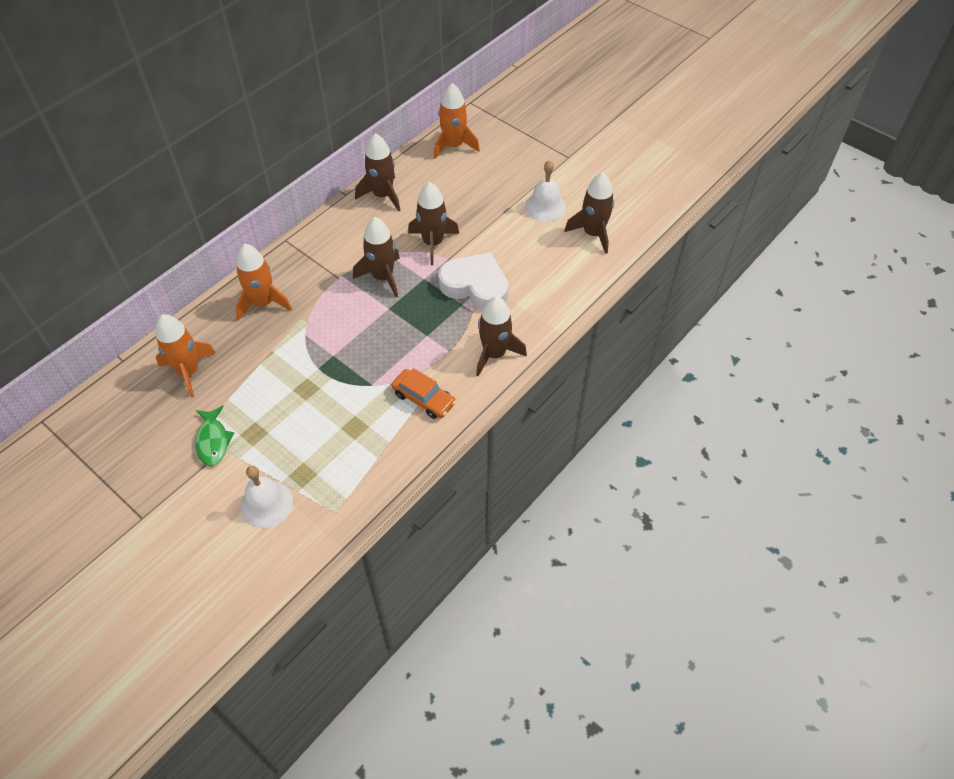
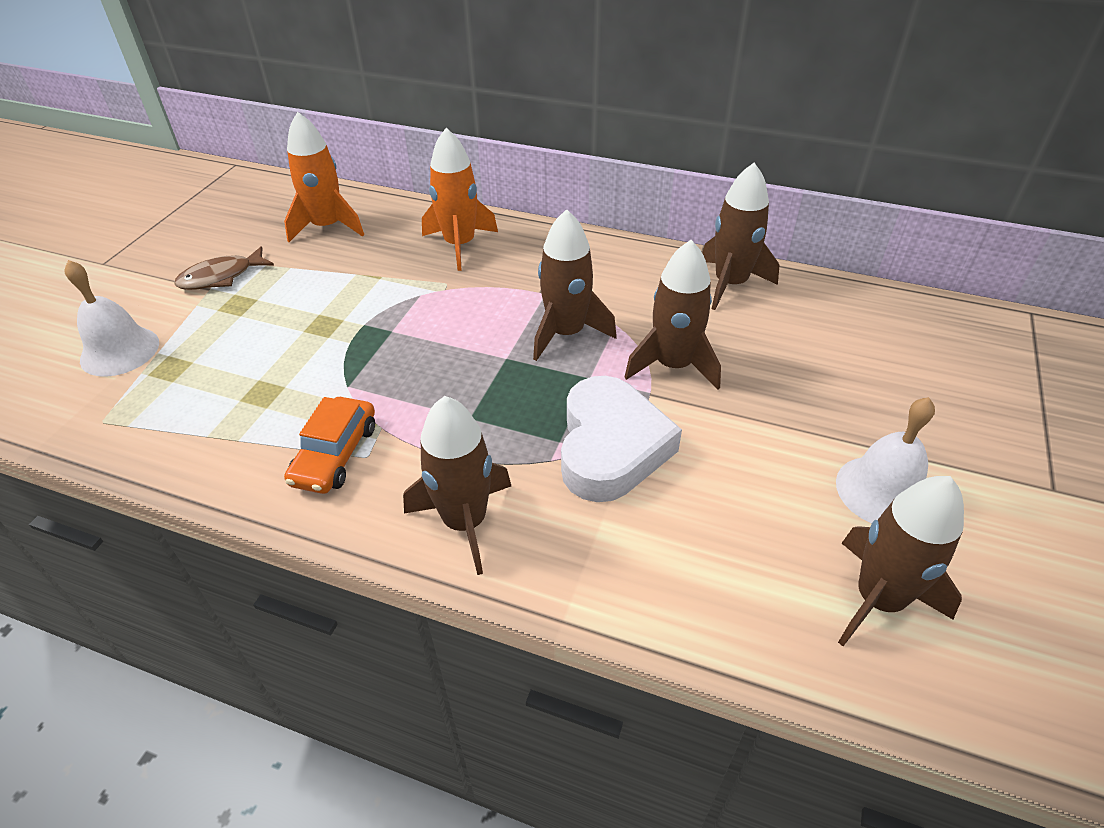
camera: 70 degrees right, 10 degrees down
(213, 441) = (221, 277): green fish -> brown fish
(453, 146) = (909, 324): orange rocket -> none

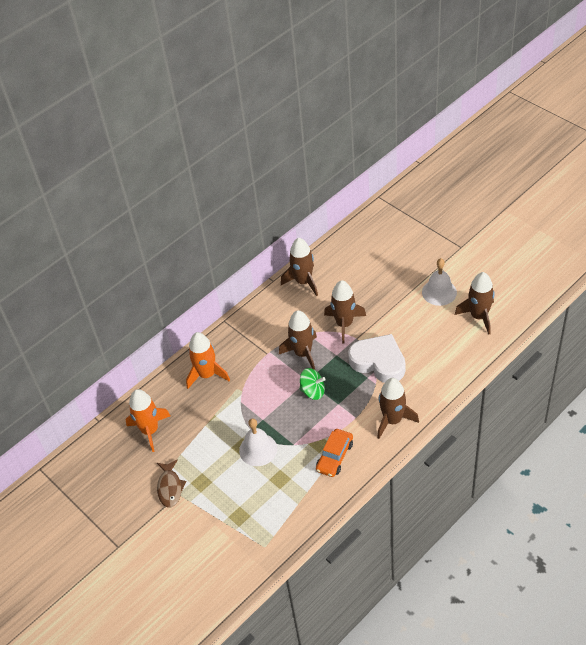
camera: 60 degrees left, 5 degrees up
(120, 351) = (211, 538): white bell -> white bell (258, 449)
(335, 454) = (334, 456): orange car -> orange car turned 75 degrees clockwise
(484, 373) = (313, 391): none -> green spinning top

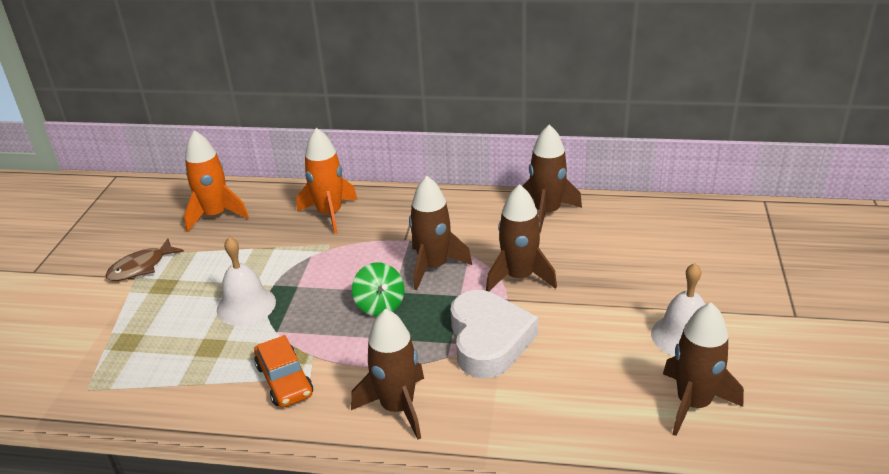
camera: 50 degrees right, 15 degrees down
(334, 456) = (284, 380): orange car -> orange car turned 105 degrees counterclockwise

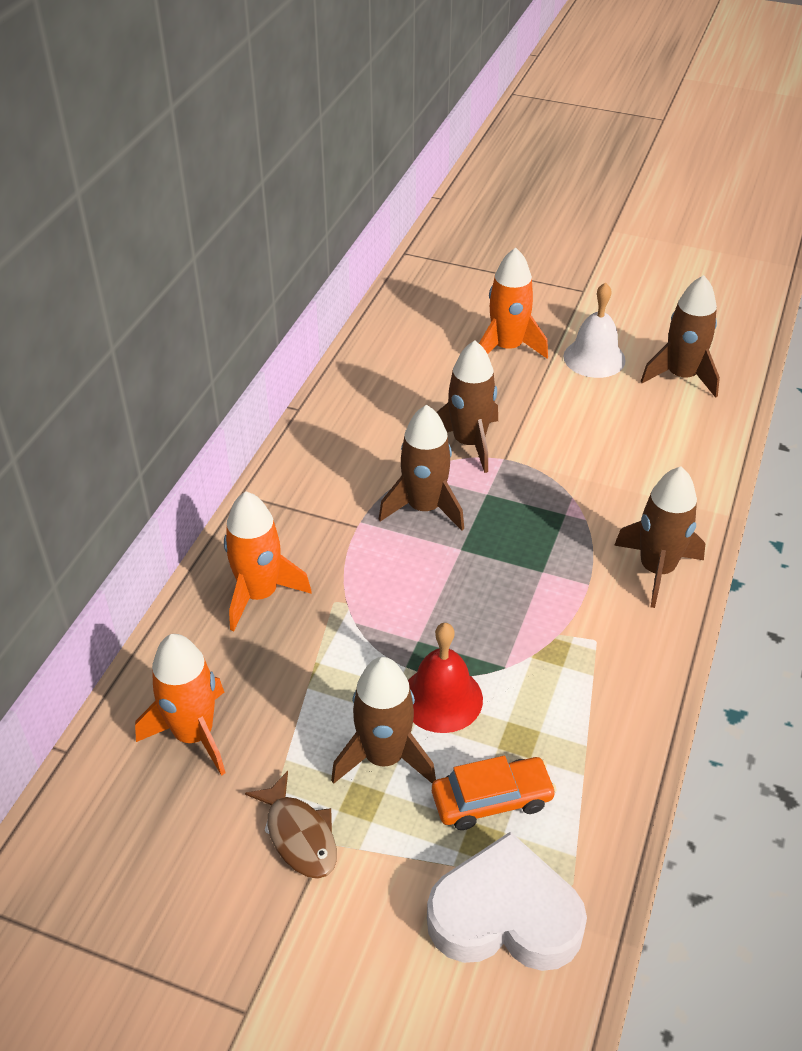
camera: 80 degrees left, 10 degrees up
(246, 305) = (442, 698): white bell -> red bell
(284, 380) = (596, 663): orange car -> orange car (492, 800)
(380, 305) = (482, 564): green spinning top -> none
(489, 340) = (568, 485): white heart -> white heart (505, 915)
(547, 212) = (354, 397): brown rocket -> brown rocket (384, 756)
(662, 279) = (507, 348): none -> orange rocket

